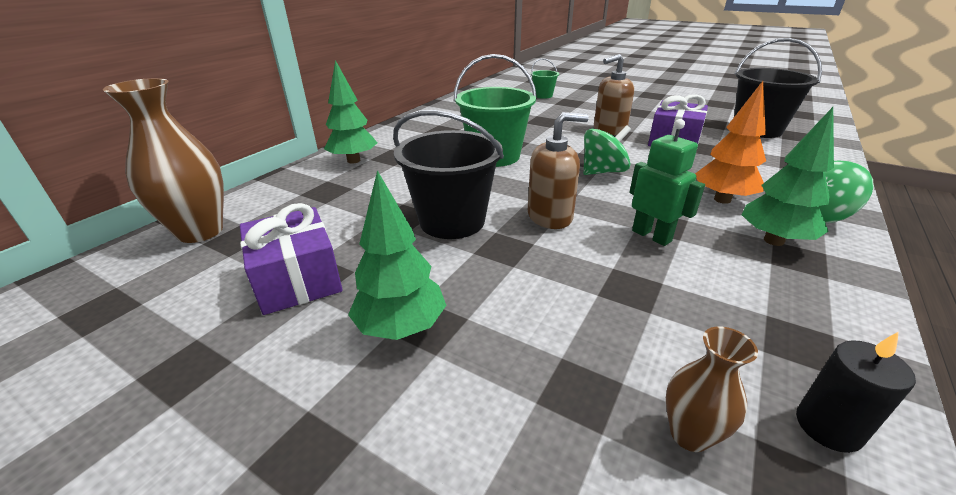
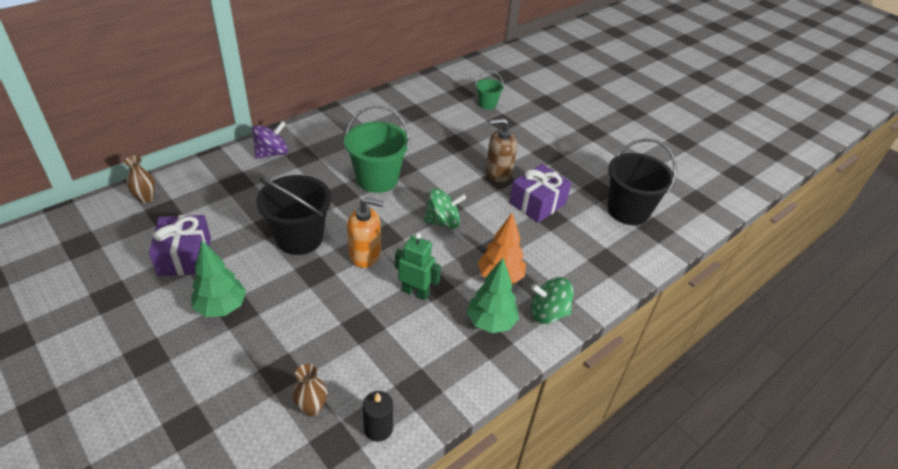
camera: 15 degrees right, 10 degrees up
(200, 231) = (146, 198): brown vase -> brown vase, size x0.52
(354, 160) = (272, 153): green tree -> purple spinning top
(550, 217) = (365, 254): brown soap dispenser -> orange soap dispenser
(651, 236) = (415, 292): green robot -> green robot turned 45 degrees counterclockwise

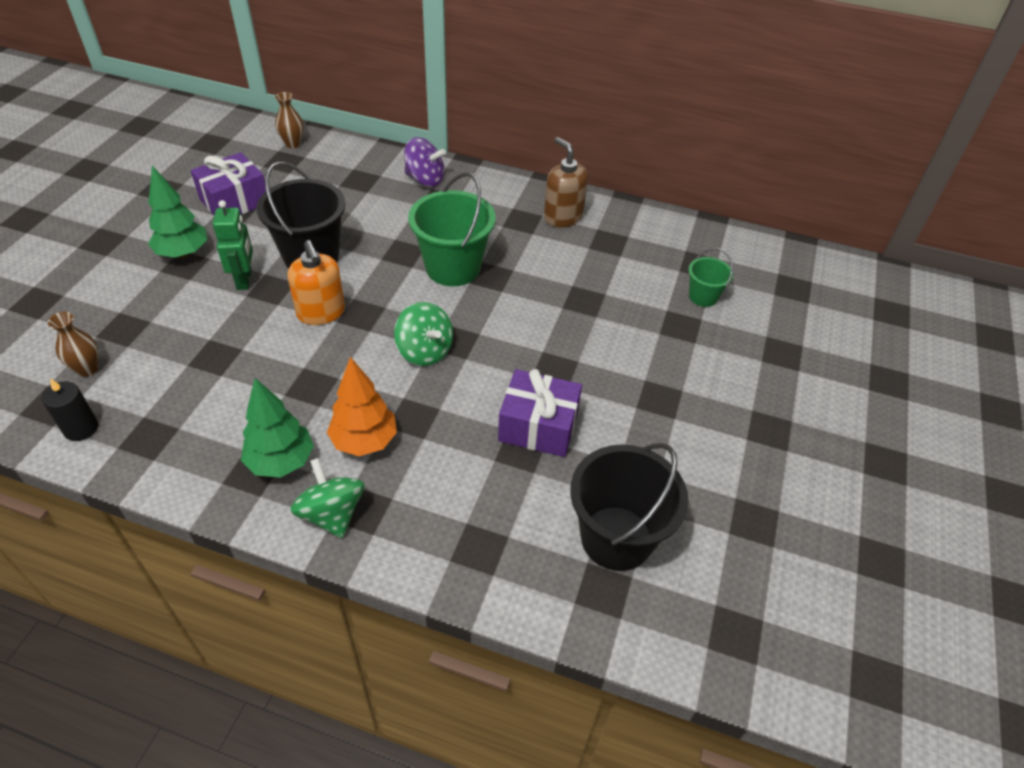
camera: 60 degrees right, 5 degrees up
(415, 292) = (289, 376): green robot -> green robot (244, 279)
(498, 172) = (565, 363): brown soap dispenser -> brown soap dispenser (563, 217)

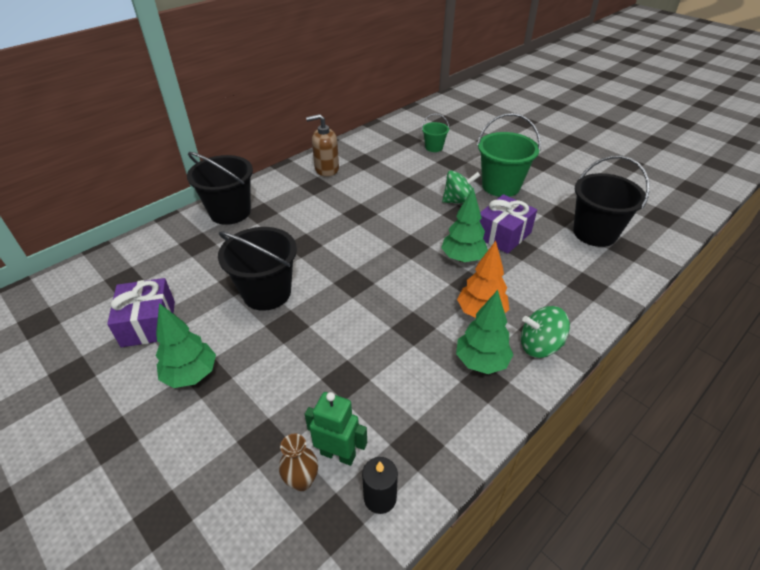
camera: 60 degrees left, 5 degrees down
(244, 279) = (263, 339): green robot -> green robot (338, 454)
(293, 144) = (105, 268): brown vase -> none
(321, 312) = (337, 303): orange soap dispenser -> none
(425, 179) = (230, 212): purple spinning top -> black bucket
(425, 351) = (411, 262): green spinning top -> green spinning top (459, 201)
(453, 268) = (338, 227): green bucket -> green bucket (501, 186)
(460, 397) = (462, 258): none -> green tree

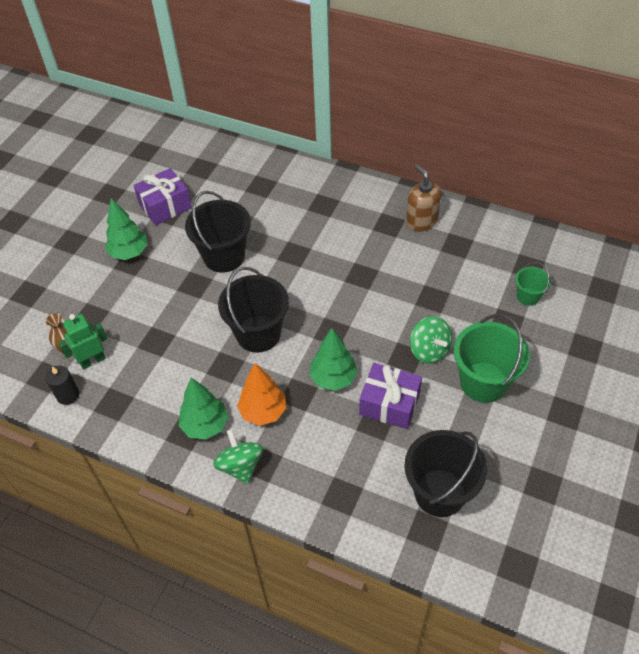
camera: 70 degrees right, 10 degrees up
(230, 212) = (312, 185): black bucket -> black bucket (258, 334)
(338, 454) = (92, 360): green robot -> green robot turned 120 degrees counterclockwise

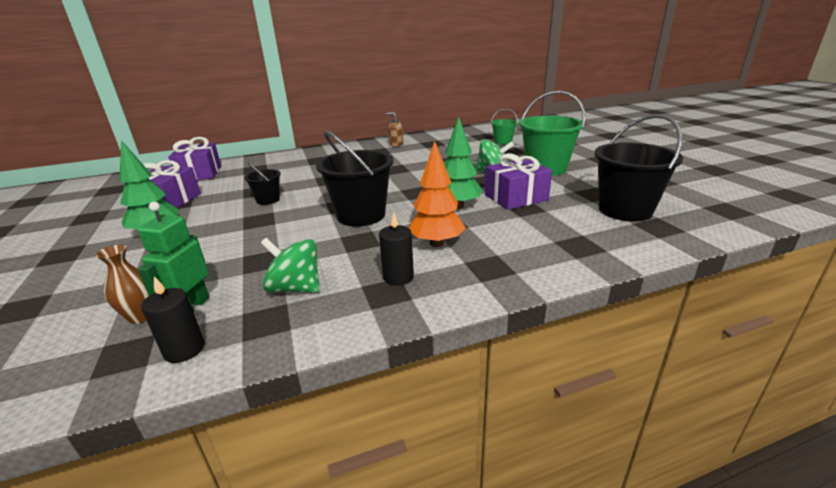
camera: 45 degrees left, 25 degrees down
(205, 425) = (398, 277): green tree -> black candle
(217, 164) = (199, 173): none -> purple gift
(224, 256) = (268, 200): black bucket -> black bucket, size x0.52
(240, 466) = (475, 279): green spinning top -> green spinning top (295, 288)
(421, 221) = (396, 144): brown soap dispenser -> brown soap dispenser, size x0.62

